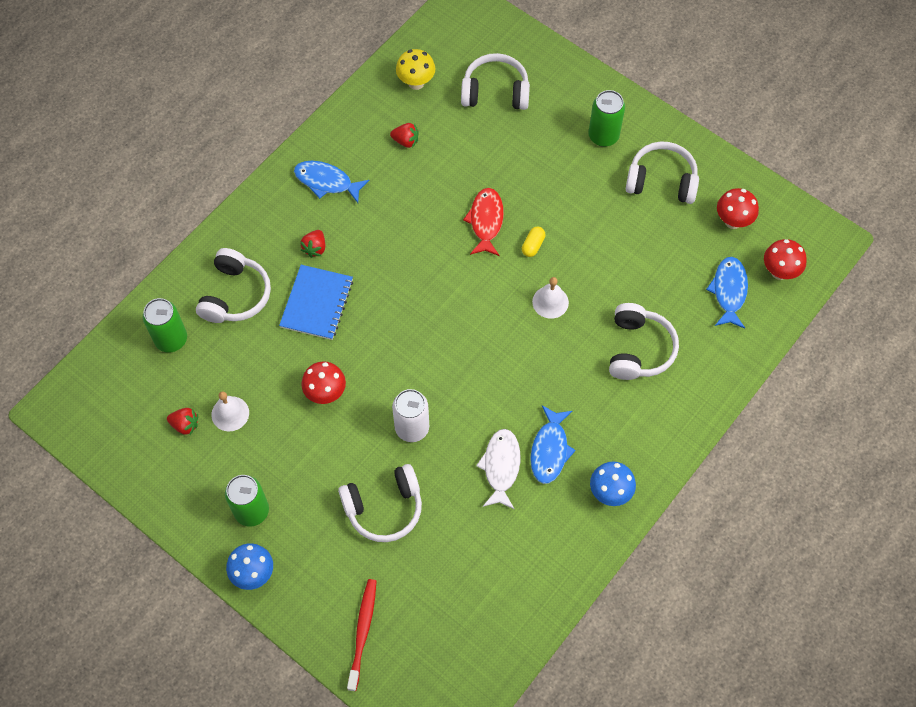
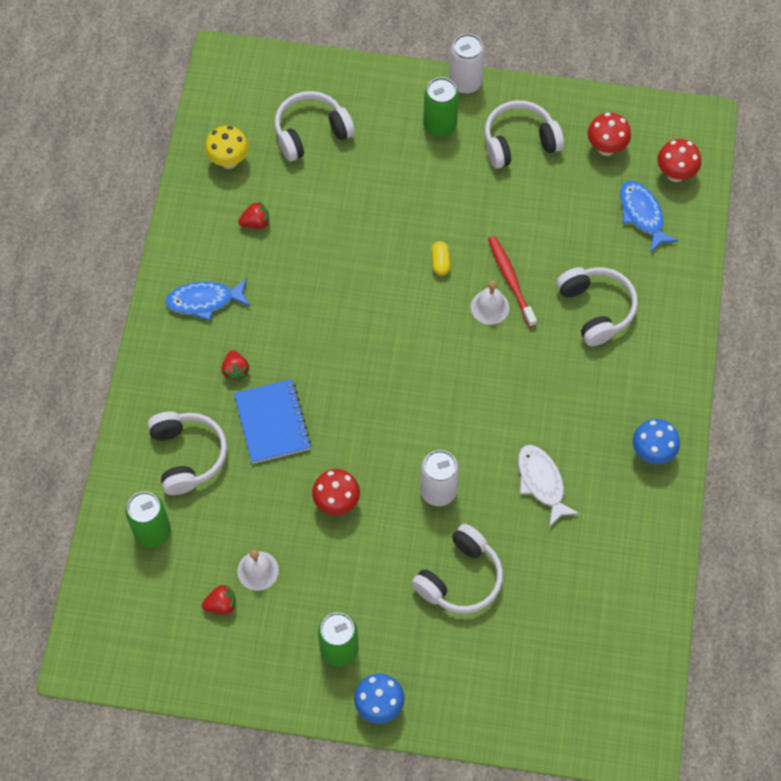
camera: 30 degrees left, 0 degrees up
(363, 632) = (514, 700): red toothbrush -> red toothbrush (510, 280)
(486, 221) = (382, 261): red fish -> none
(550, 450) = (575, 443): blue fish -> none
(647, 111) = (465, 83): none -> white can

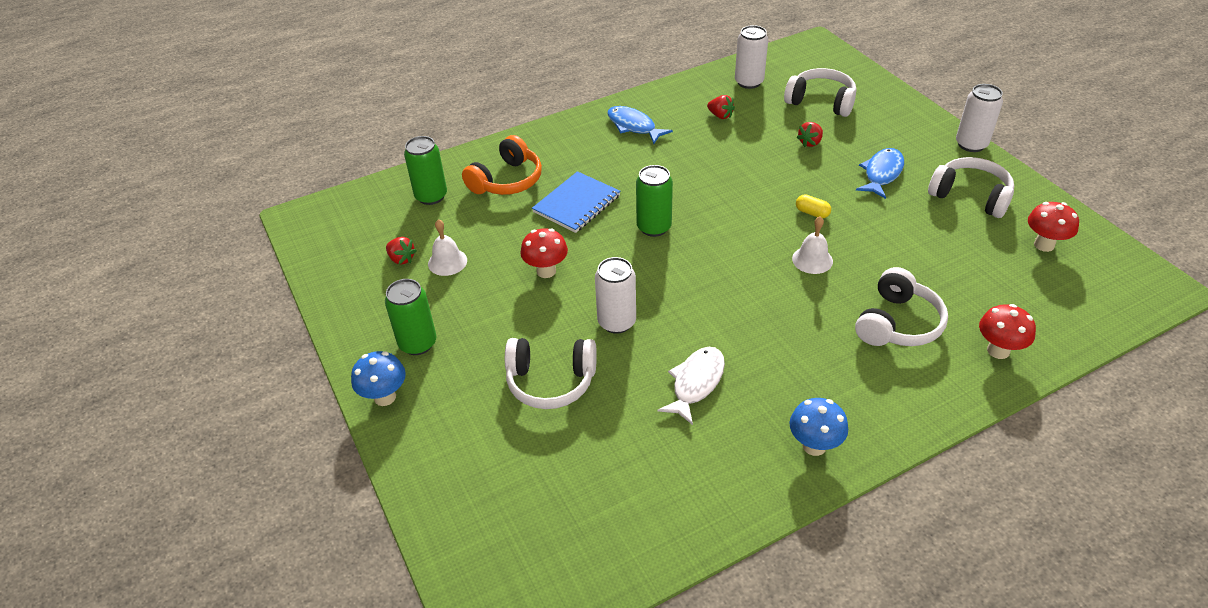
camera: 55 degrees right, 20 degrees down
(187, 456) = (507, 180): white headphones -> orange headphones
(229, 161) = (749, 82): yellow mushroom -> white can
(235, 370) = (597, 166): red strawberry -> red strawberry (810, 142)
(440, 126) = (918, 152): green can -> green can (654, 227)
(440, 262) = (812, 213): yellow capsule -> yellow capsule turned 75 degrees clockwise
(510, 280) = (851, 258): red toothbrush -> none
(642, 214) = (1023, 301): blue fish -> blue fish (882, 173)
(675, 174) = (1091, 299): red mushroom -> red mushroom (998, 350)

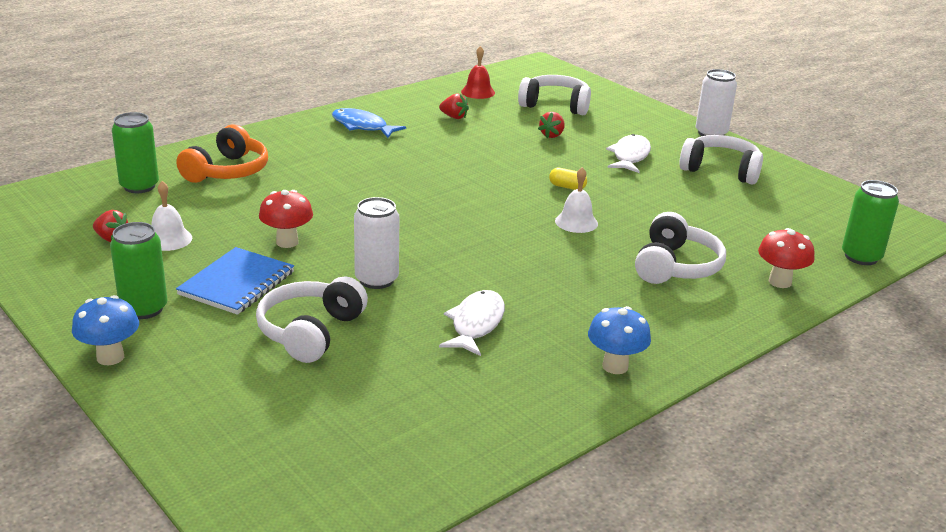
camera: 15 degrees left, 15 degrees down
(551, 381) = (310, 332): white headphones -> white headphones turned 120 degrees clockwise
(577, 204) = (311, 188): blue notebook -> blue notebook (237, 283)
(654, 227) = (401, 203): green can -> green can (861, 257)
(749, 82) = (478, 92): white can -> red bell
(882, 173) = (630, 156): blue fish -> white fish
(1044, 245) = (800, 203): red mushroom -> none

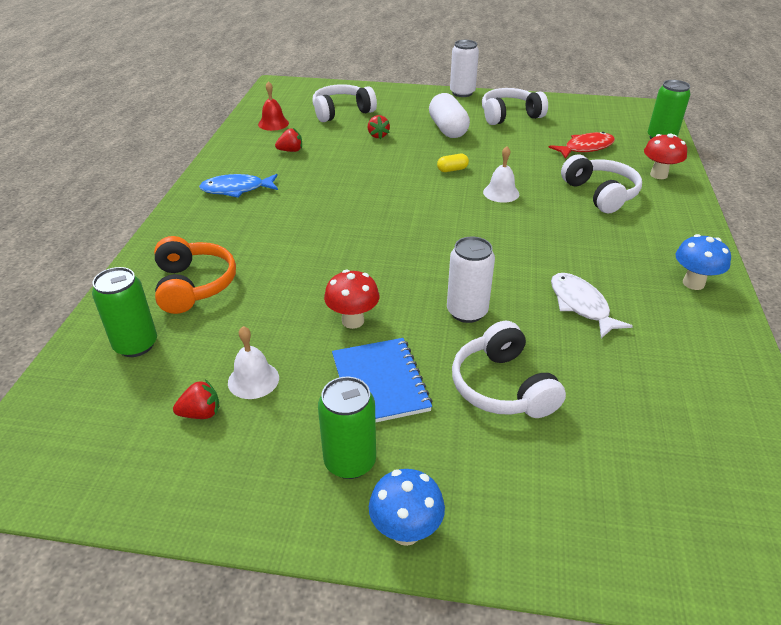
camera: 40 degrees left, 10 degrees up
(630, 156) = (448, 129): white fish -> white capsule
(746, 227) = (585, 148): none -> red fish

